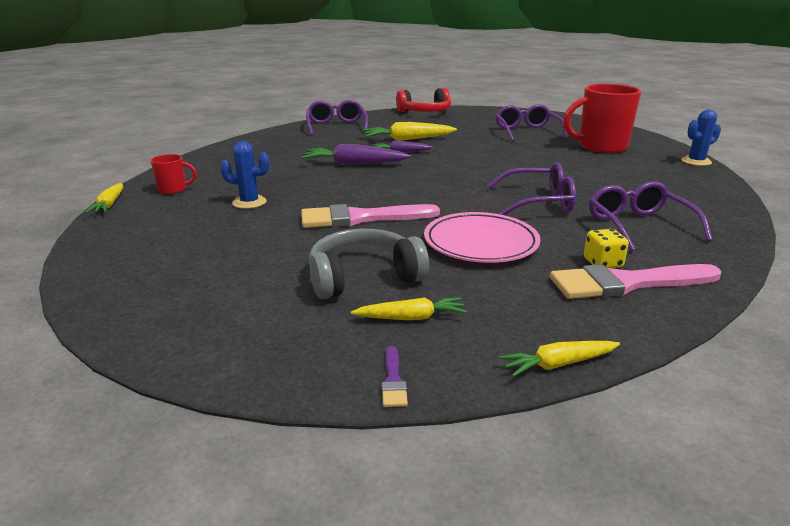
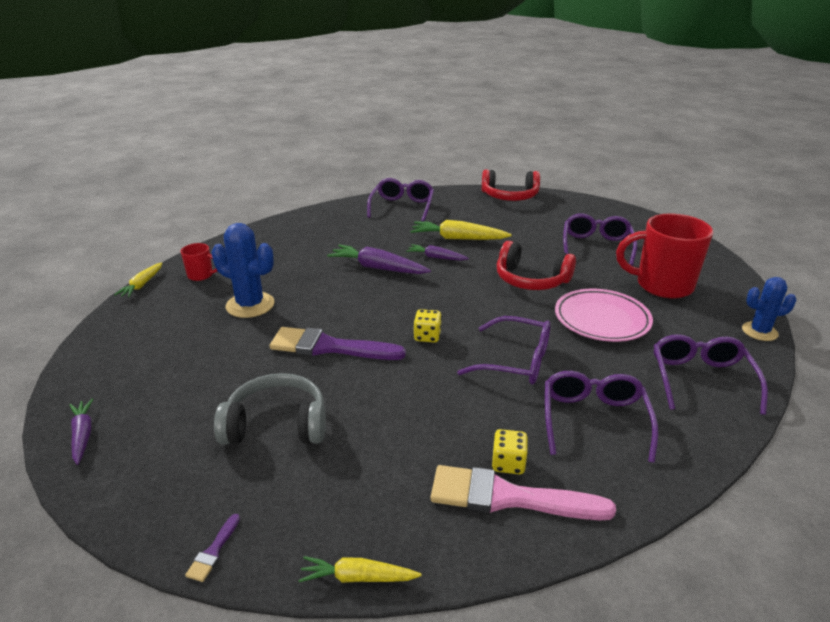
camera: 20 degrees right, 5 degrees up
(145, 325) = (82, 435): none -> purple carrot
(249, 202) = (250, 305): blue cactus -> blue cactus, size x1.53
(361, 218) = (330, 347): pink brush -> purple brush
(411, 318) = (279, 485): yellow carrot -> none
(446, 199) = (427, 336): none -> yellow dice
(480, 243) = (412, 406): pink plate -> pink plate (601, 319)
(496, 155) = (531, 280): none -> red headphones
(688, 192) = (701, 380): none -> purple glasses

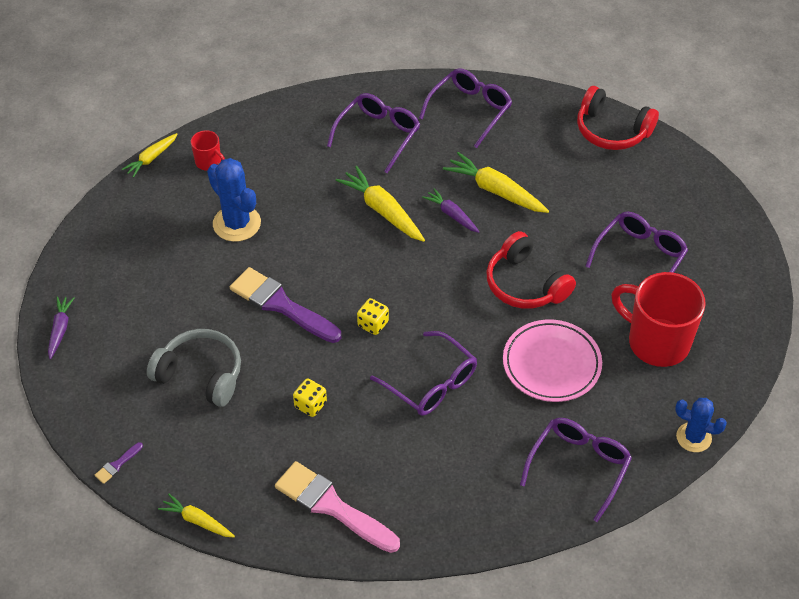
camera: 25 degrees right, 20 degrees up
(378, 268) = (382, 211): purple carrot -> yellow carrot
(508, 463) = (351, 479): yellow dice -> yellow dice (310, 405)
(594, 421) = (448, 469): purple glasses -> purple glasses (378, 135)

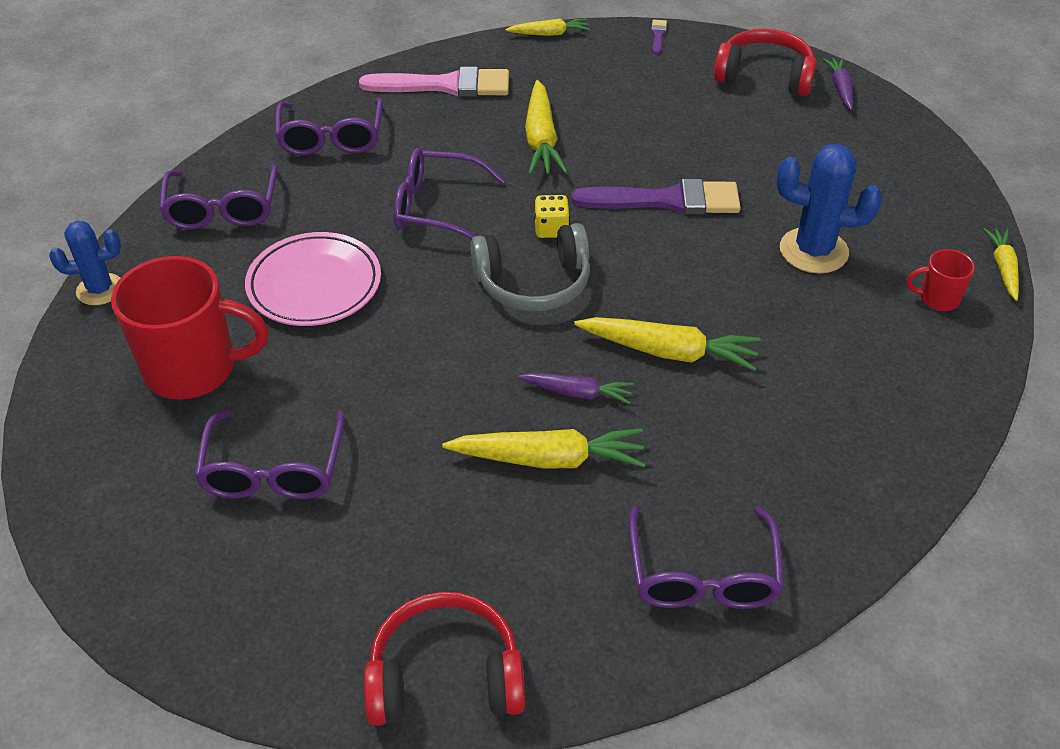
camera: 145 degrees right, 5 degrees down
(60, 329) = (840, 88): purple carrot -> purple carrot turned 150 degrees counterclockwise
(200, 374) = (670, 115): grey headphones -> grey headphones (533, 283)
(310, 405) = (541, 139): yellow dice -> yellow carrot
(378, 135) = (787, 451): purple glasses -> purple glasses (331, 137)
(525, 284) = (409, 355): red headphones -> red headphones (764, 76)

